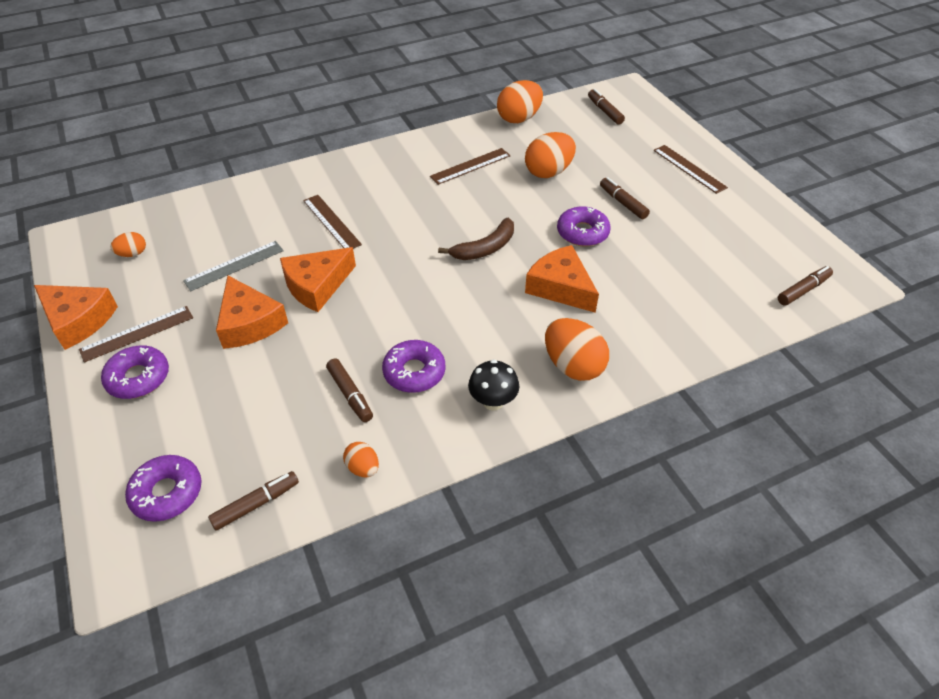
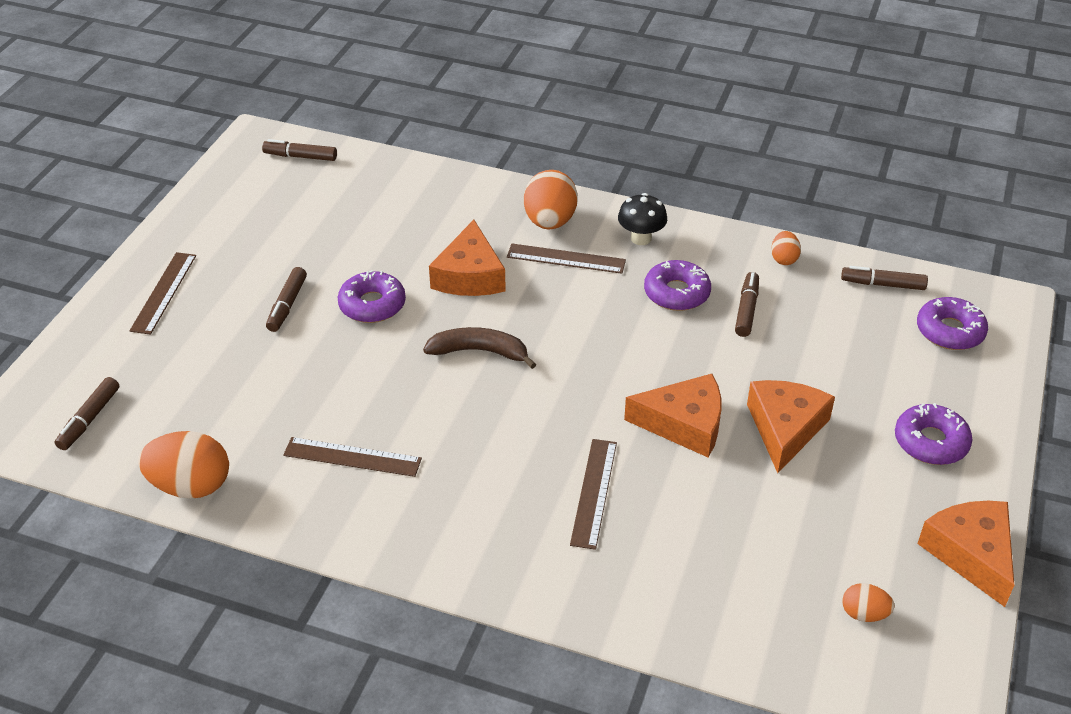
camera: 135 degrees left, 5 degrees down
(137, 333) = (910, 492): brown ruler -> brown ruler (566, 258)
(234, 265) = (752, 509): grey ruler -> none
(548, 172) = (290, 387): orange egg -> none

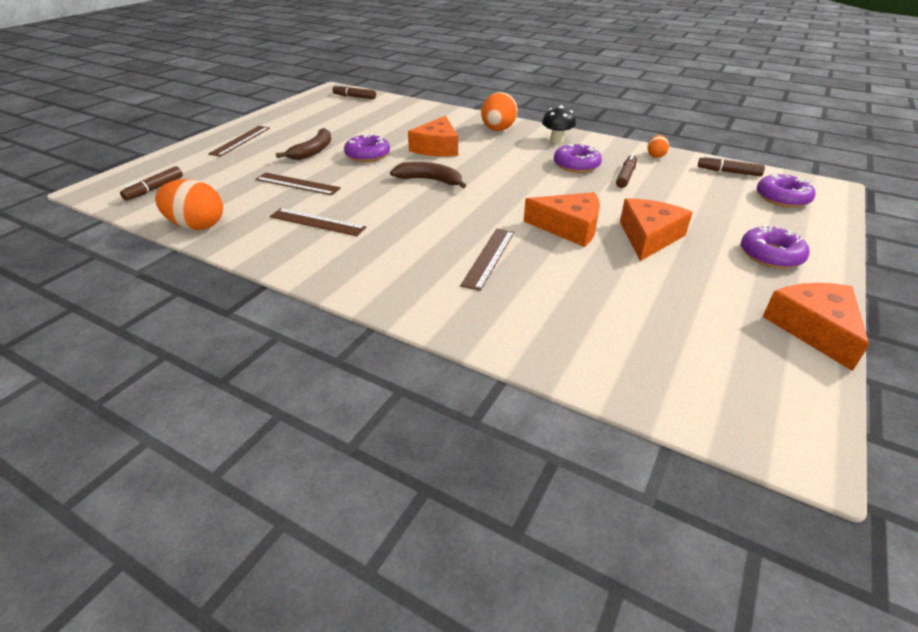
camera: 10 degrees right, 5 degrees down
(287, 305) = (313, 151): brown marker -> brown banana
(566, 258) = (503, 145): brown ruler -> brown ruler (297, 184)
(864, 614) = (712, 360): orange egg -> none

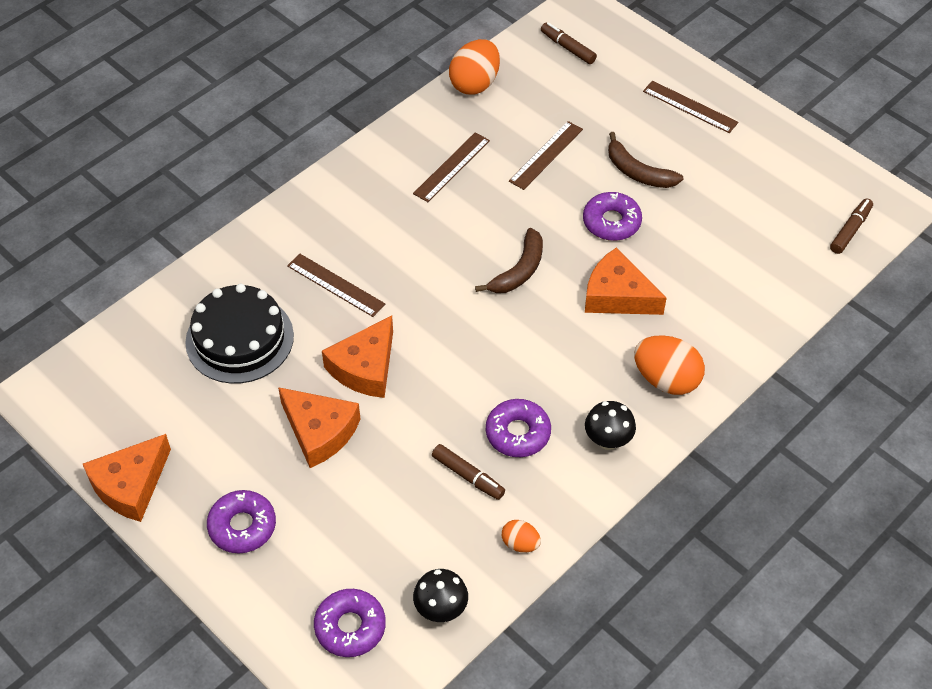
camera: 105 degrees right, 15 degrees up
(590, 301) = (239, 339): none -> black cake
(729, 172) = (441, 609): brown marker -> black mushroom
(814, 329) = (130, 485): orange cheese -> orange cheese turned 120 degrees clockwise

